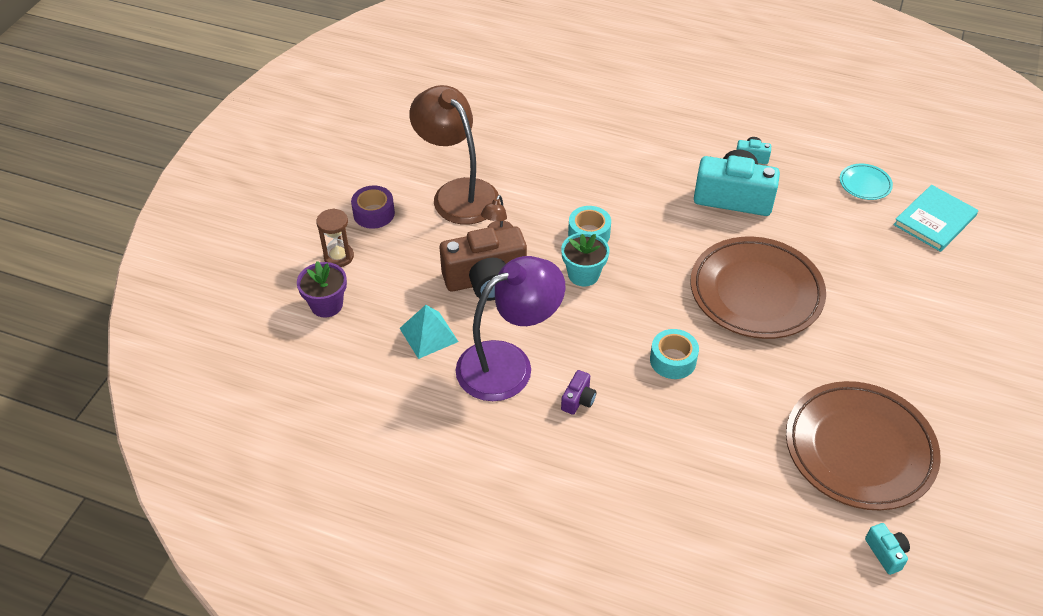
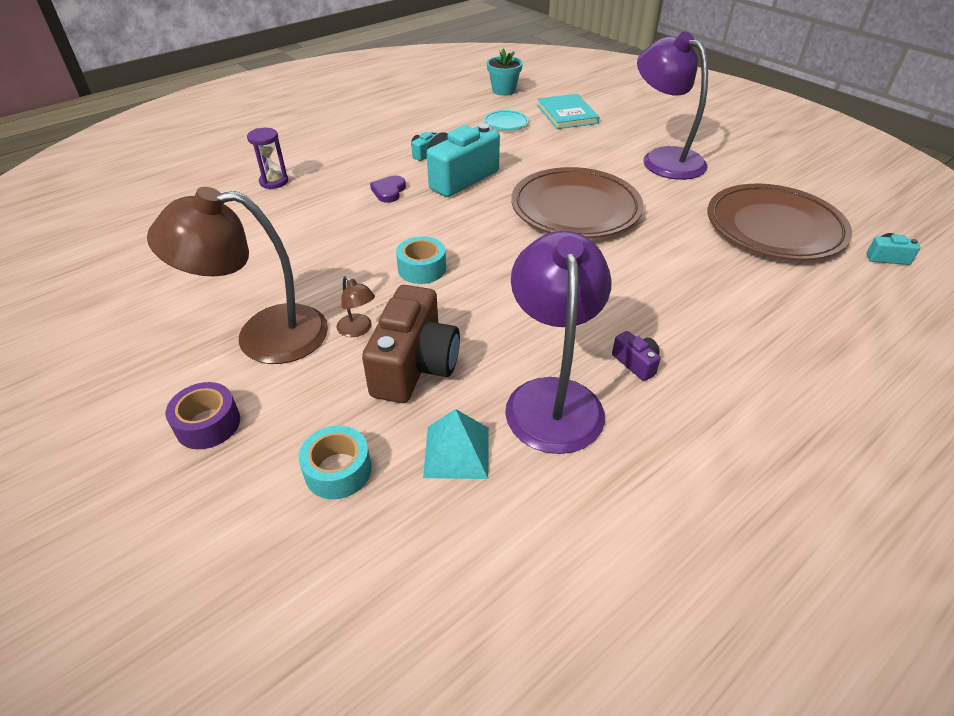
camera: 60 degrees left, 5 degrees down
(326, 305) = (314, 546): purple flower pot -> none
(339, 256) = (241, 494): brown hourglass -> none
(583, 274) = (471, 293): turquoise flower pot -> turquoise flower pot (503, 90)
(623, 96) = (274, 182): none -> purple hourglass
(672, 165) = (389, 191): none -> purple heart
(673, 360) = (622, 282): turquoise tape -> turquoise tape (338, 470)
(916, 327) = (663, 159): none -> purple lamp

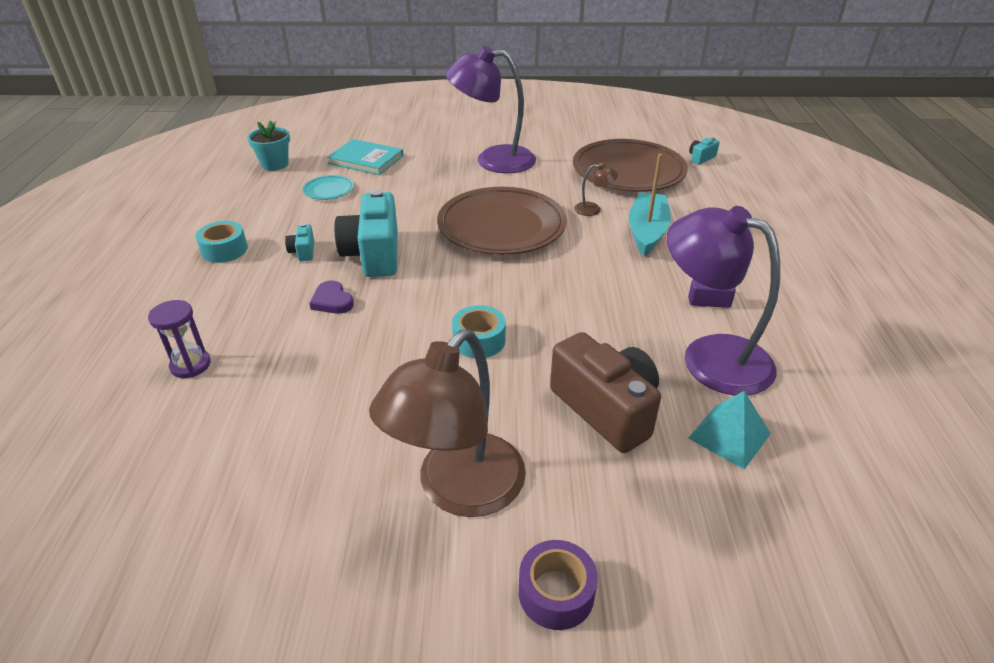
camera: 50 degrees left, 5 degrees down
(338, 470) = (697, 519): turquoise tape -> turquoise tape (224, 250)
(358, 330) = (522, 420): brown lamp -> brown lamp (593, 209)
(691, 282) = (647, 231): none -> turquoise boat

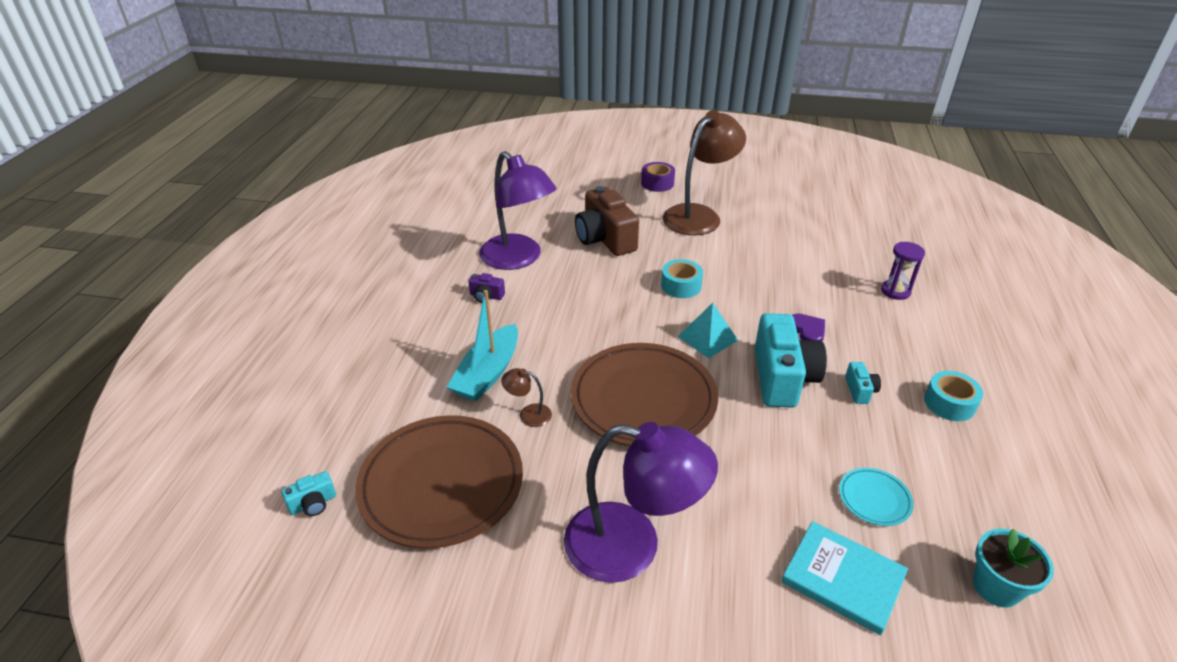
camera: 170 degrees left, 0 degrees up
(729, 435) = (540, 221): turquoise pyramid -> turquoise pyramid (707, 338)

